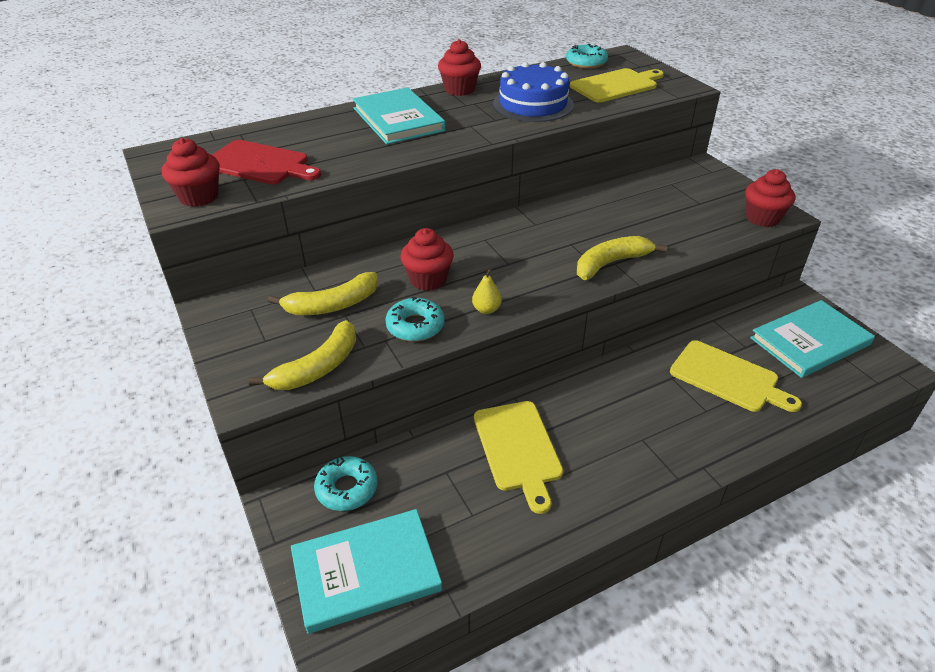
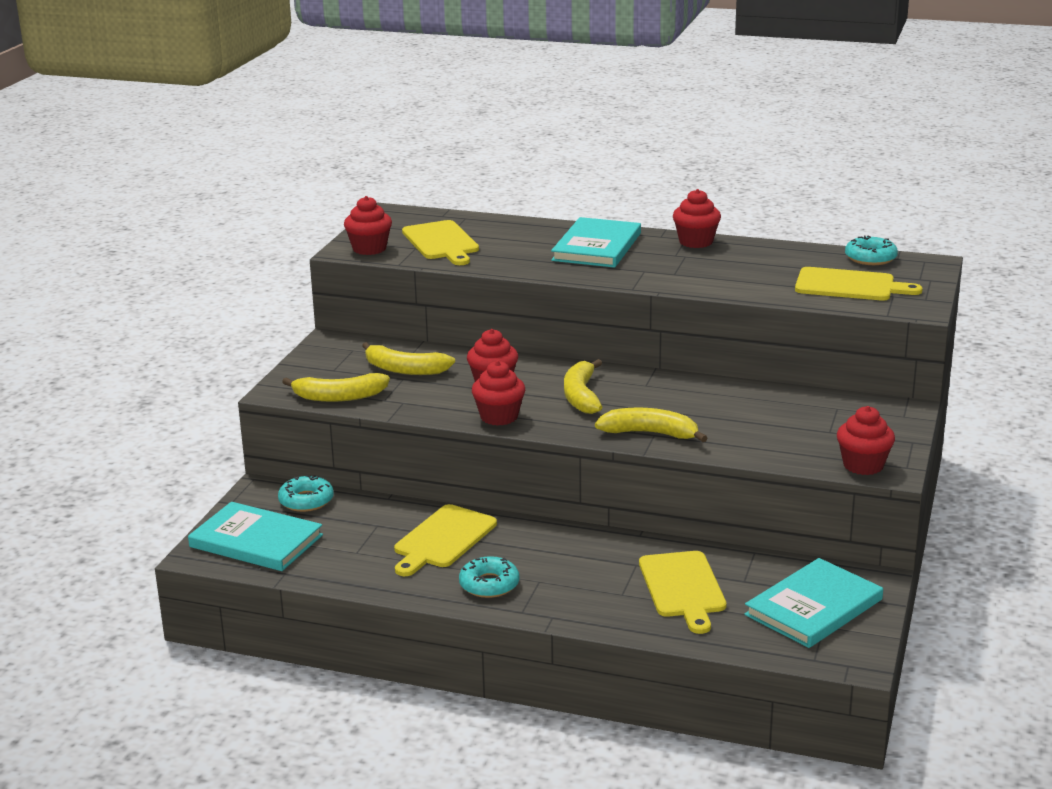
camera: 45 degrees right, 15 degrees down
(260, 164) = (441, 242): red cutting board -> yellow cutting board
(415, 326) = (435, 404): turquoise donut -> turquoise donut (489, 584)
(486, 309) = (499, 417): yellow pear -> red cupcake
(511, 256) = (581, 396): none -> yellow banana
(533, 104) = (733, 274): blue cake -> none
(810, 341) = (813, 607): turquoise book -> turquoise book turned 60 degrees counterclockwise

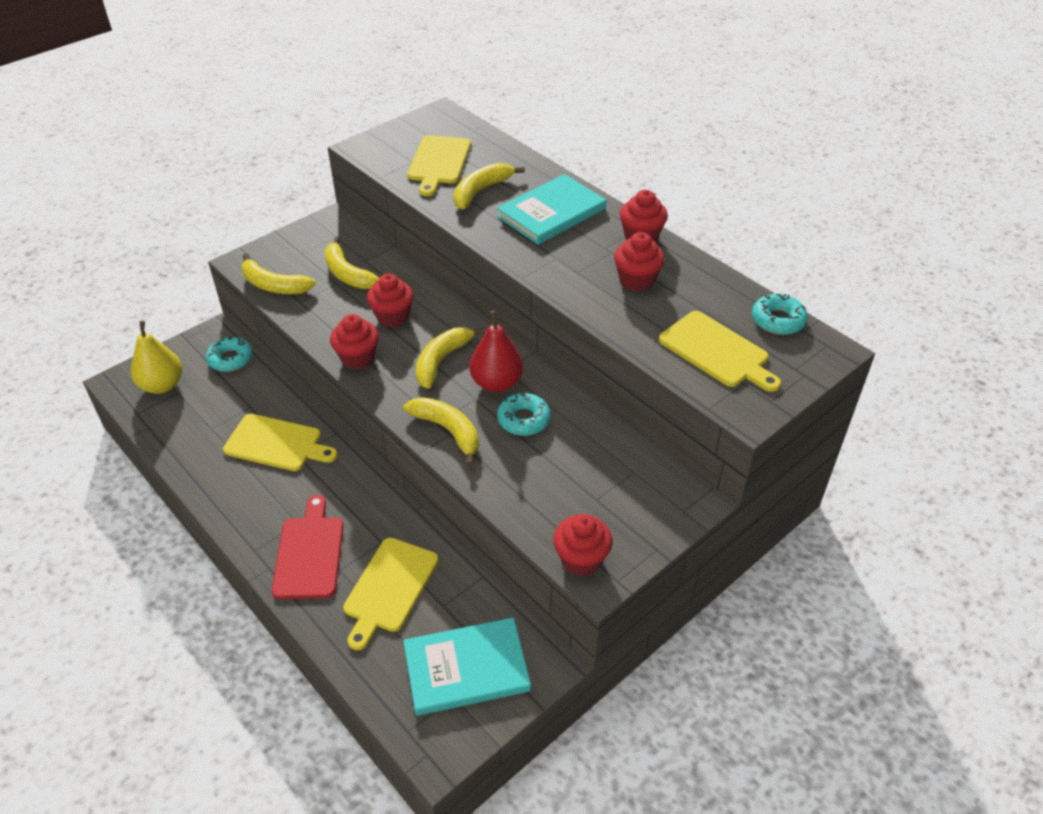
camera: 30 degrees right, 20 degrees up
(256, 541) = (162, 385): turquoise book -> yellow pear
(369, 249) = (379, 151): red cupcake -> red cupcake (636, 280)
(443, 539) = (277, 444): yellow cutting board -> yellow cutting board turned 135 degrees counterclockwise
(489, 584) = (260, 509): turquoise donut -> turquoise donut (523, 419)
(511, 250) = (481, 191): none -> yellow banana
(578, 594) = (309, 553): none -> red cutting board
(651, 394) = (496, 383): none -> red pear

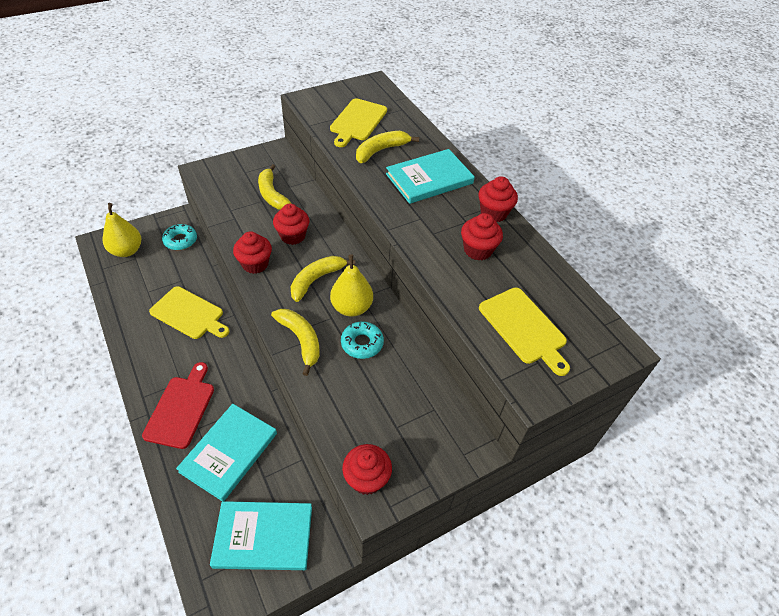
camera: 10 degrees right, 5 degrees up
(274, 285) = (216, 193): yellow banana -> none
(389, 588) = (229, 452): yellow cutting board -> turquoise book
(496, 383) = (351, 307): red pear -> yellow pear
(778, 320) = (584, 310): turquoise donut -> none

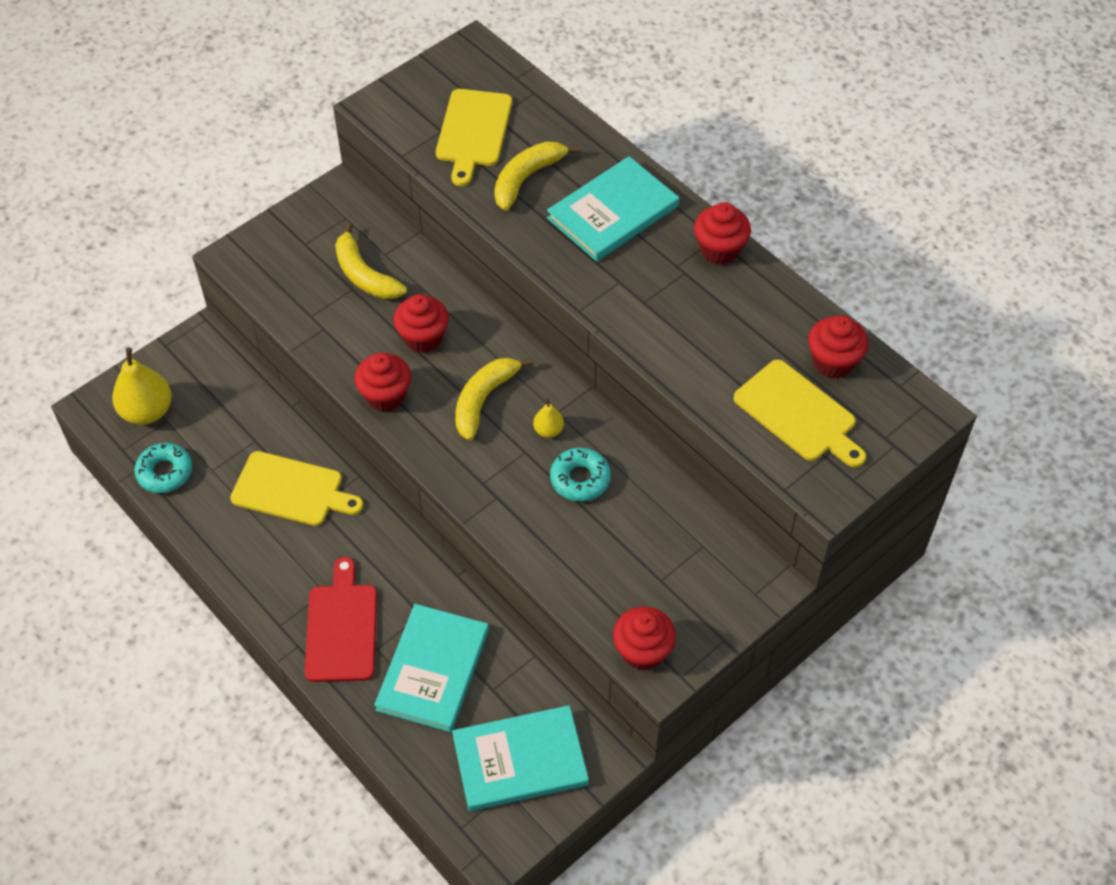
camera: 10 degrees left, 5 degrees up
(180, 240) = (224, 375): turquoise donut -> turquoise donut (165, 472)
(301, 340) = (494, 494): yellow banana -> none
(351, 307) = (548, 430): yellow pear -> yellow pear, size x0.50
(477, 250) = (711, 314): red cupcake -> red cupcake (833, 362)

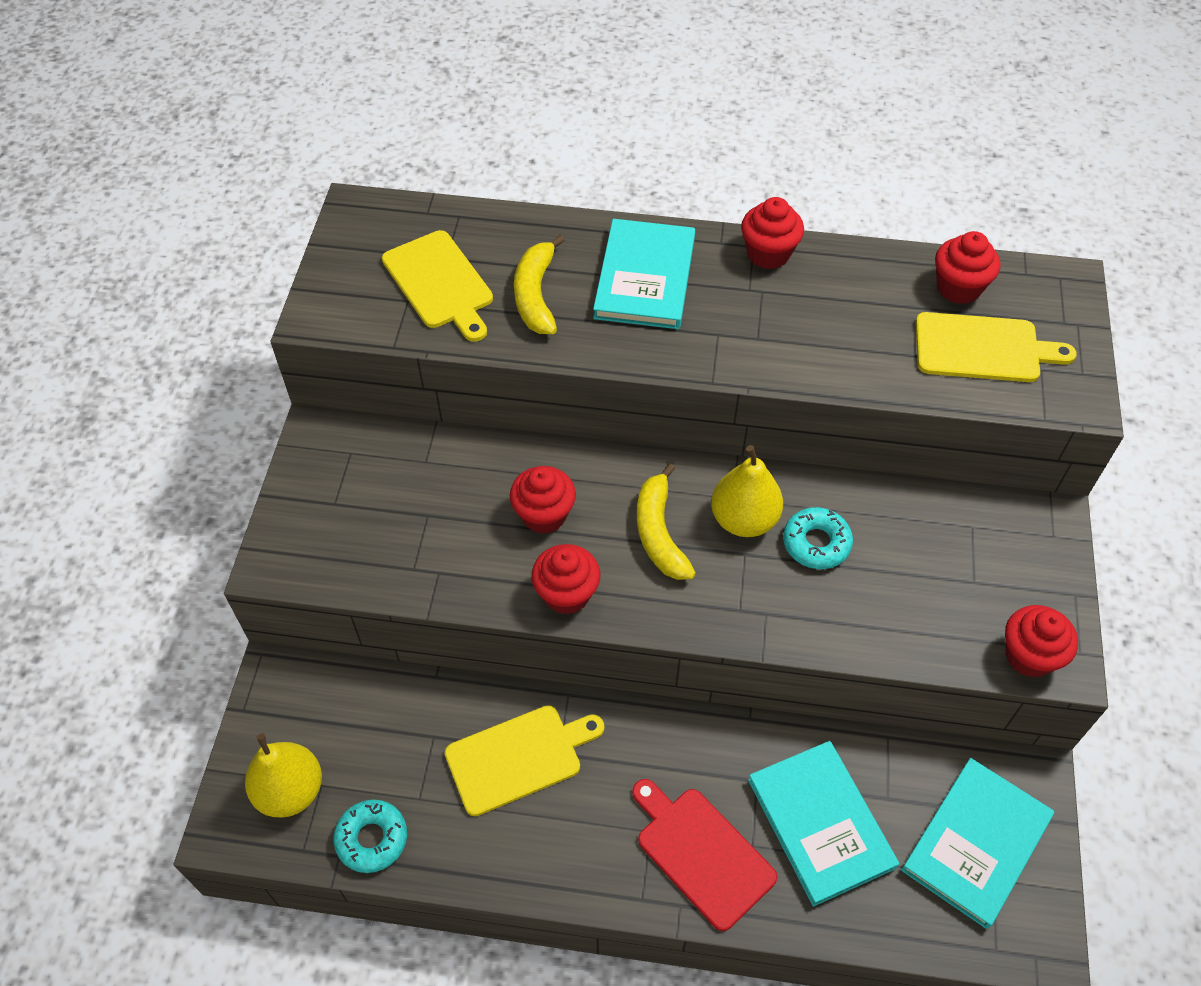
camera: 40 degrees left, 0 degrees up
(364, 274) = (425, 493): yellow banana -> none
(548, 430) = (744, 519): yellow pear -> yellow pear, size x2.01

